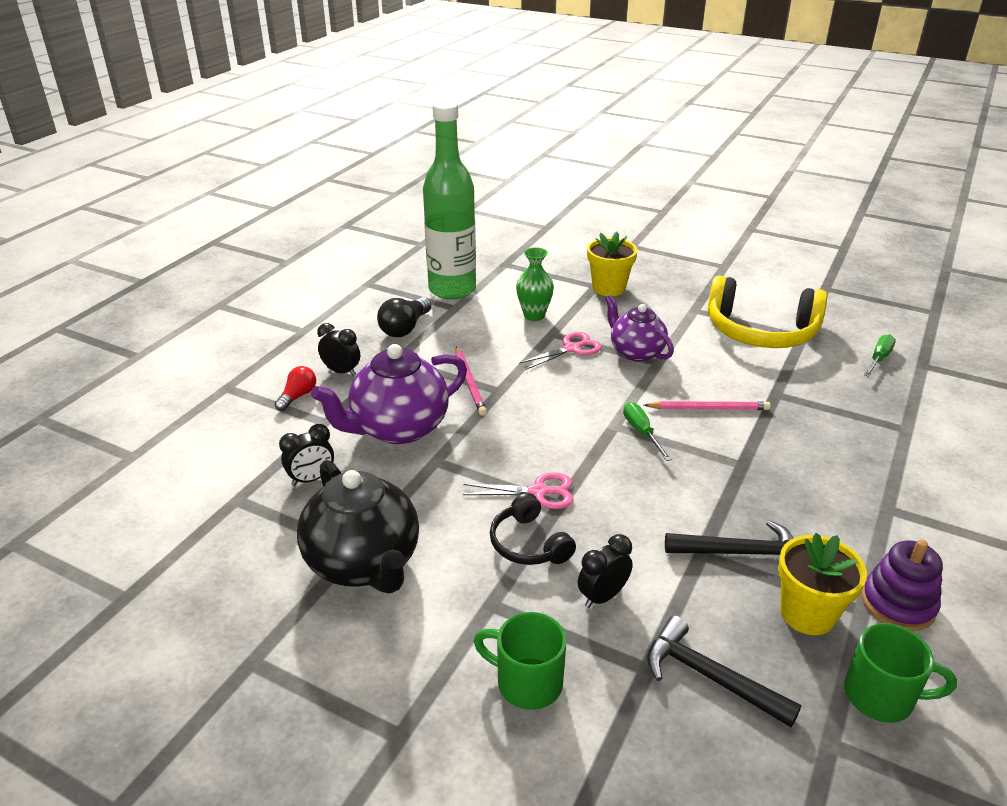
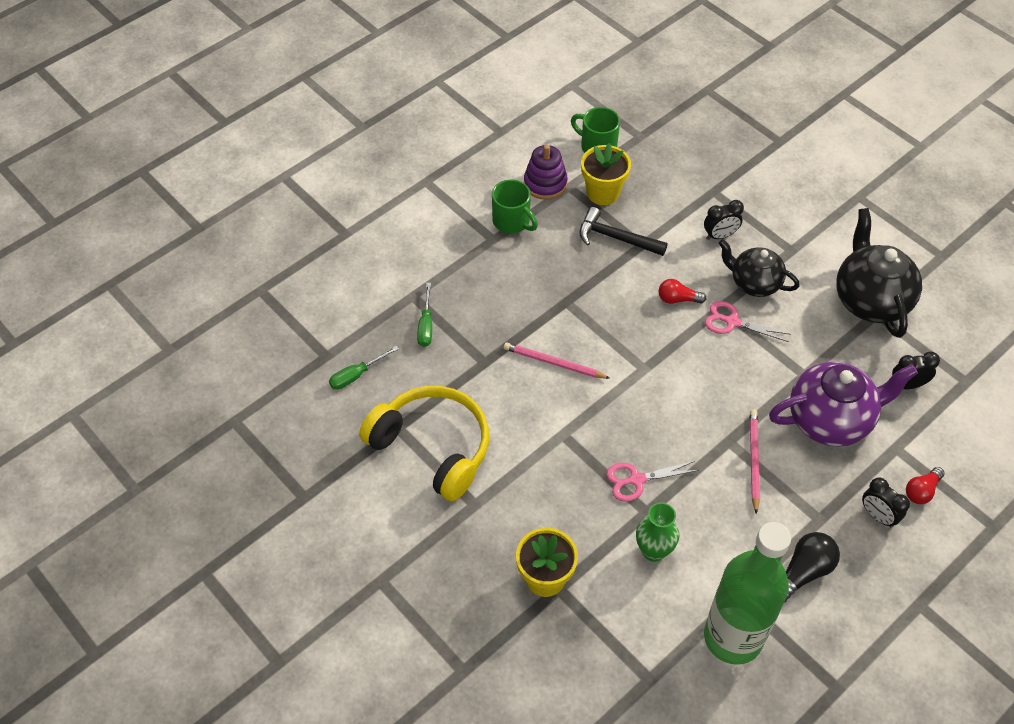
camera: 160 degrees left, 20 degrees up
(527, 682) = (783, 202): green mug -> green mug (512, 221)
(528, 543) = (754, 283): black headphones -> black teapot
(616, 500) = (677, 299): none -> red light bulb
(636, 352) = (576, 454): purple teapot -> none
(641, 432) = (625, 355): green screwdriver -> green screwdriver (426, 325)
(710, 676) = (681, 178): black hammer -> none

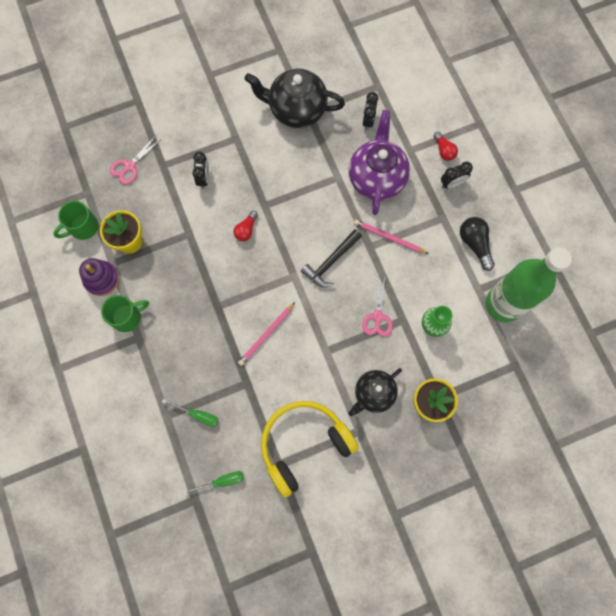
camera: 70 degrees left, 20 degrees up
(356, 375) = (222, 481): green screwdriver -> green screwdriver turned 90 degrees counterclockwise
(616, 238) = (175, 249): black hammer -> black hammer (330, 262)
(732, 322) = (279, 203): pink scissors -> pink scissors (130, 166)
(754, 283) = (253, 175): black teapot -> black teapot (373, 394)

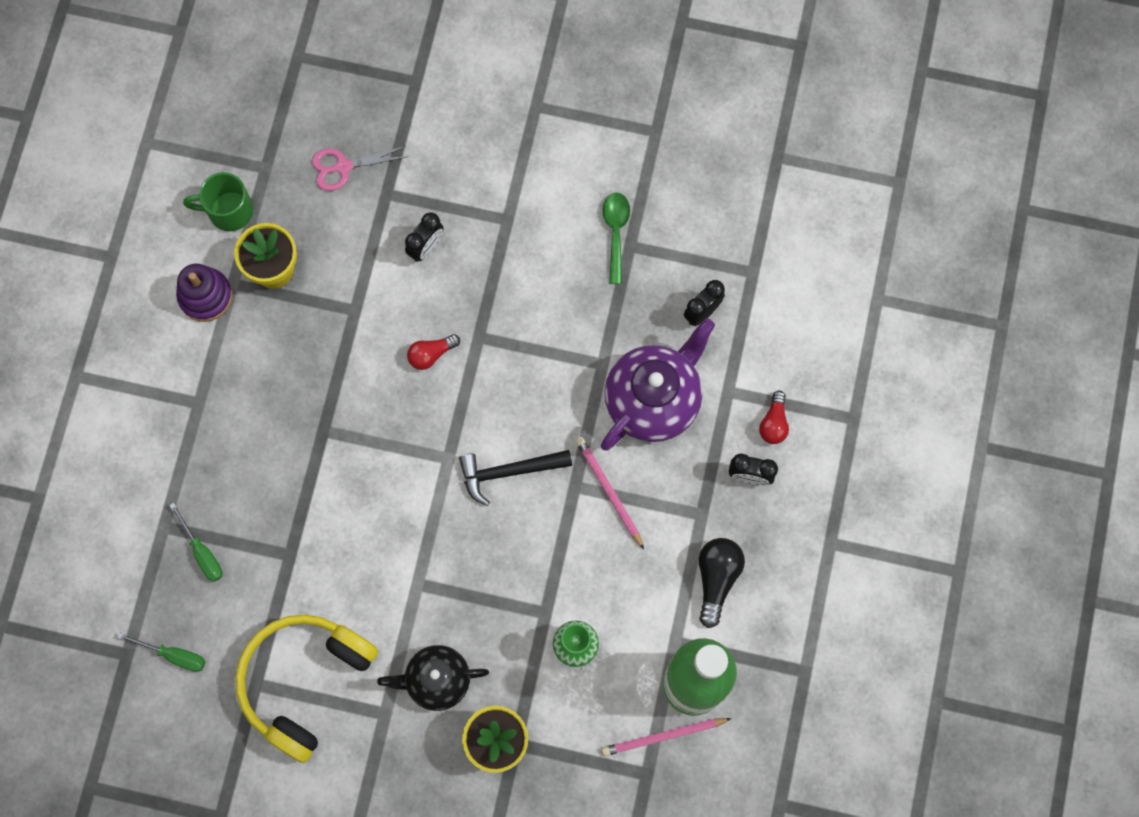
camera: 35 degrees right, 0 degrees up
(127, 317) = (203, 367): green mug -> none
(266, 335) = (358, 510): pink pencil -> pink pencil (663, 736)
(296, 110) = (616, 233): black teapot -> green spoon
(304, 444) = (304, 682): yellow headphones -> yellow headphones turned 60 degrees counterclockwise
(377, 316) = (516, 585): pink scissors -> none

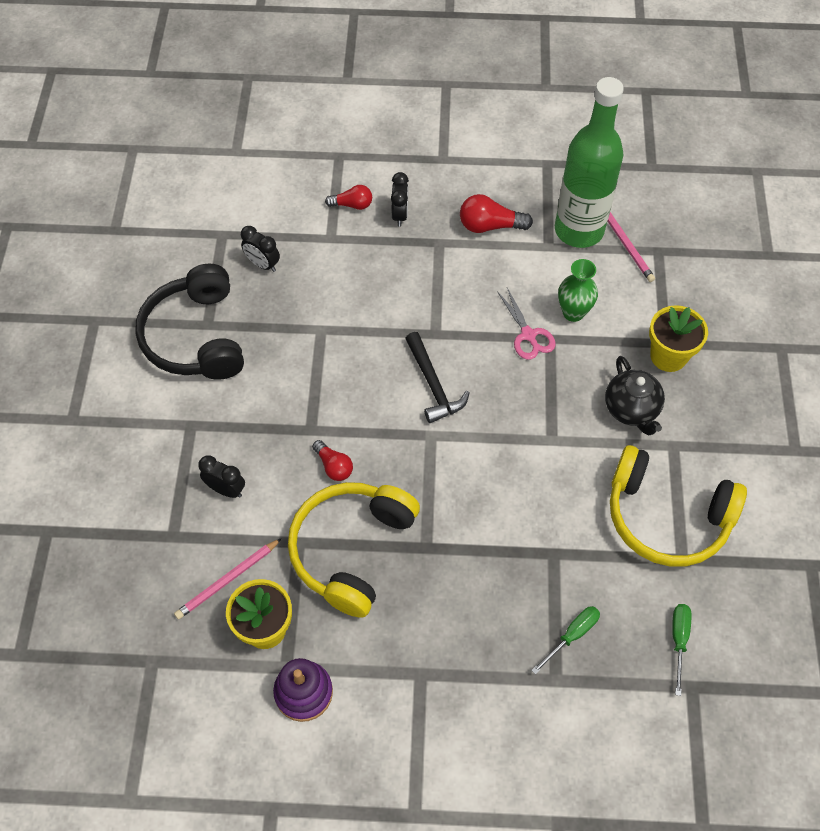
camera: 100 degrees left, 15 degrees down
(228, 211) = (204, 689): green mug -> none
(336, 358) = (351, 549): none -> yellow headphones
(343, 167) = (146, 582): pink scissors -> pink scissors (528, 335)
(609, 492) = (434, 308): pink pencil -> pink pencil (227, 580)
(616, 233) = (196, 337): green spoon -> black headphones
(653, 399) = (347, 288): purple teapot -> none
(717, 579) = (490, 226): black light bulb -> red light bulb

